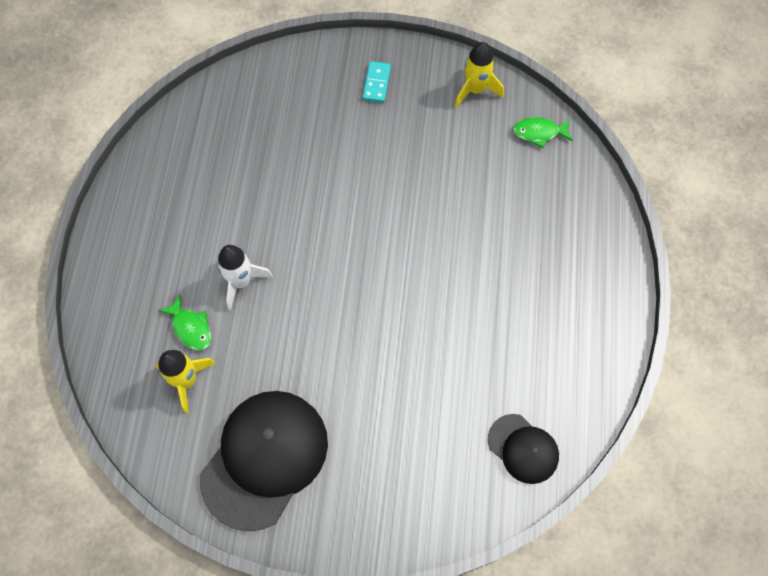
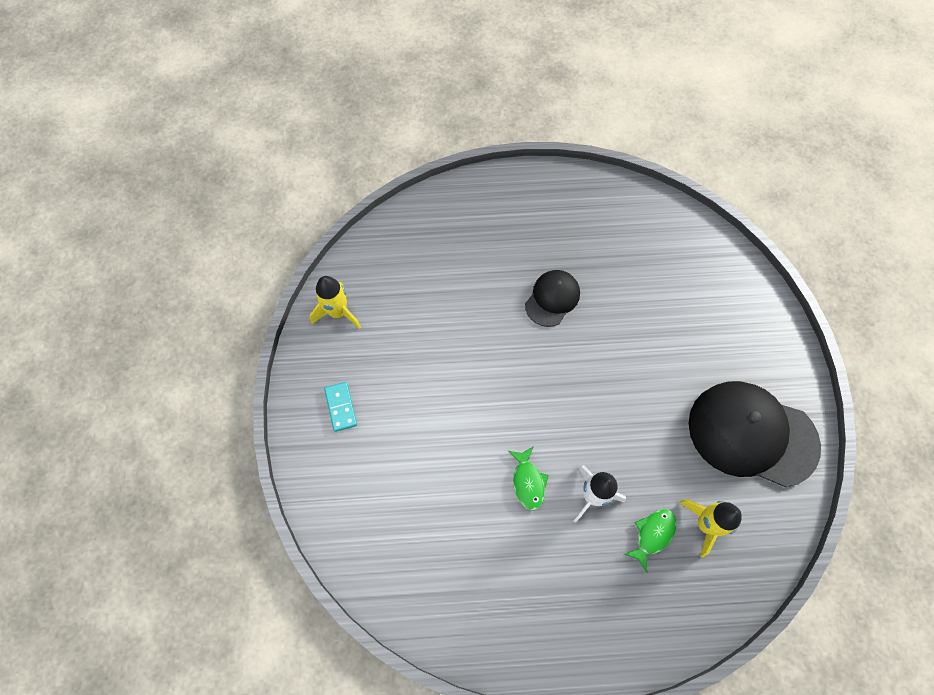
camera: 100 degrees left, 0 degrees up
(376, 83) = (340, 407): turquoise domino -> turquoise domino turned 75 degrees clockwise
(523, 449) = (676, 236): black cap -> black cap (552, 298)
(539, 133) = (379, 252): green fish -> green fish (528, 482)

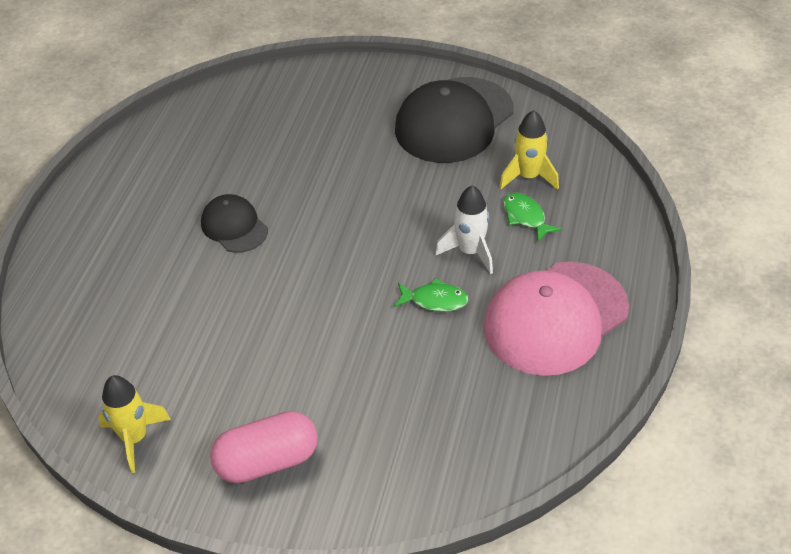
camera: 70 degrees left, 20 degrees down
(340, 407) = (267, 461): turquoise domino -> pink capsule
(541, 592) = (555, 318): none -> pink cap

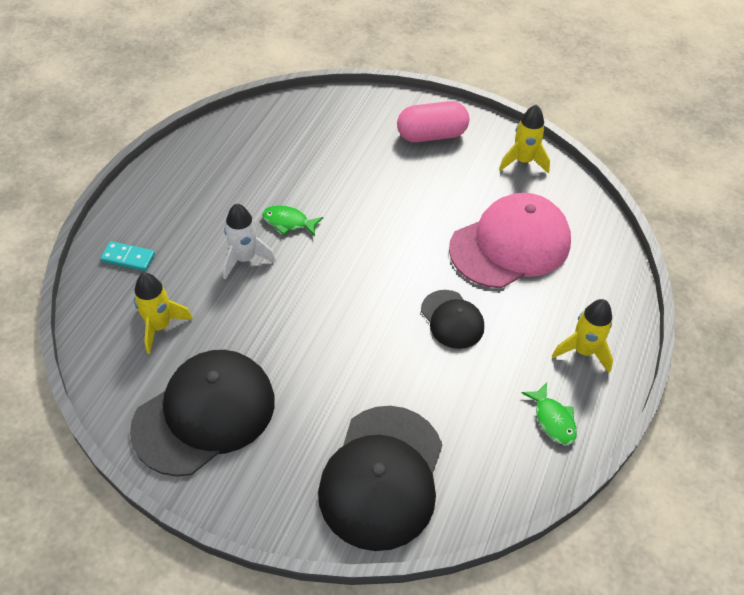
camera: 175 degrees left, 5 degrees up
(100, 218) = (583, 351): none -> yellow rocket
(291, 103) = (382, 477): none -> black cap
(525, 217) = (182, 284): green fish -> green fish (553, 419)
(555, 318) = (200, 194): pink cap -> pink cap (510, 245)
(597, 233) = (128, 258): none -> turquoise domino

